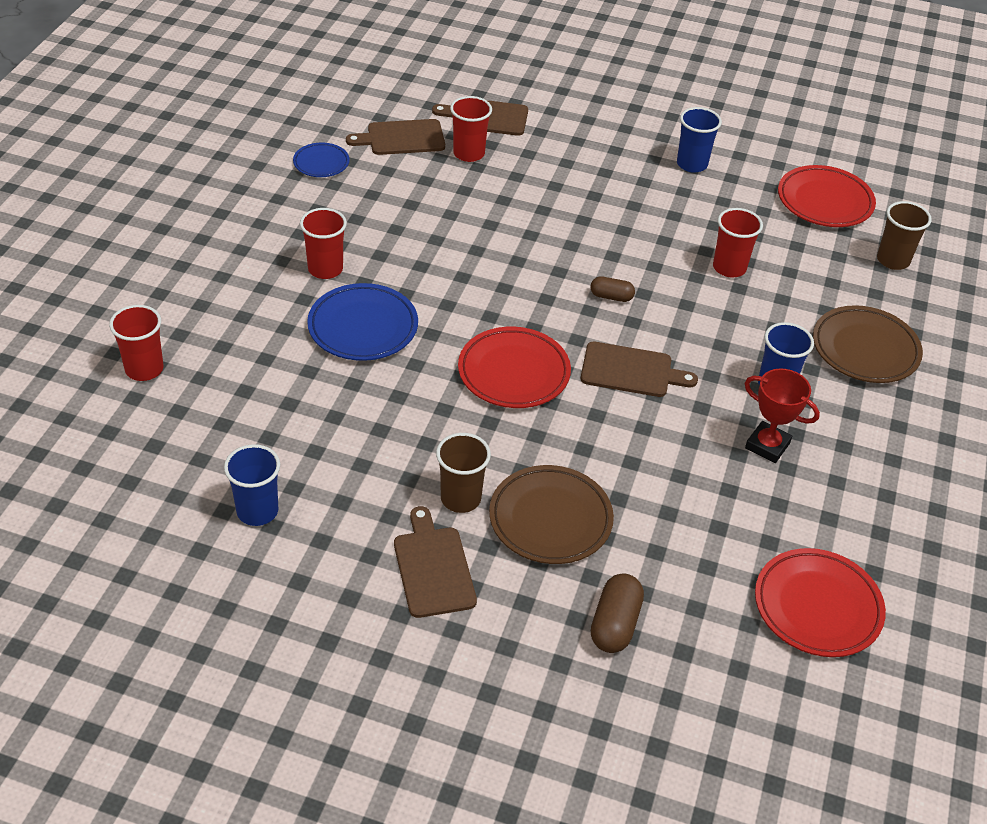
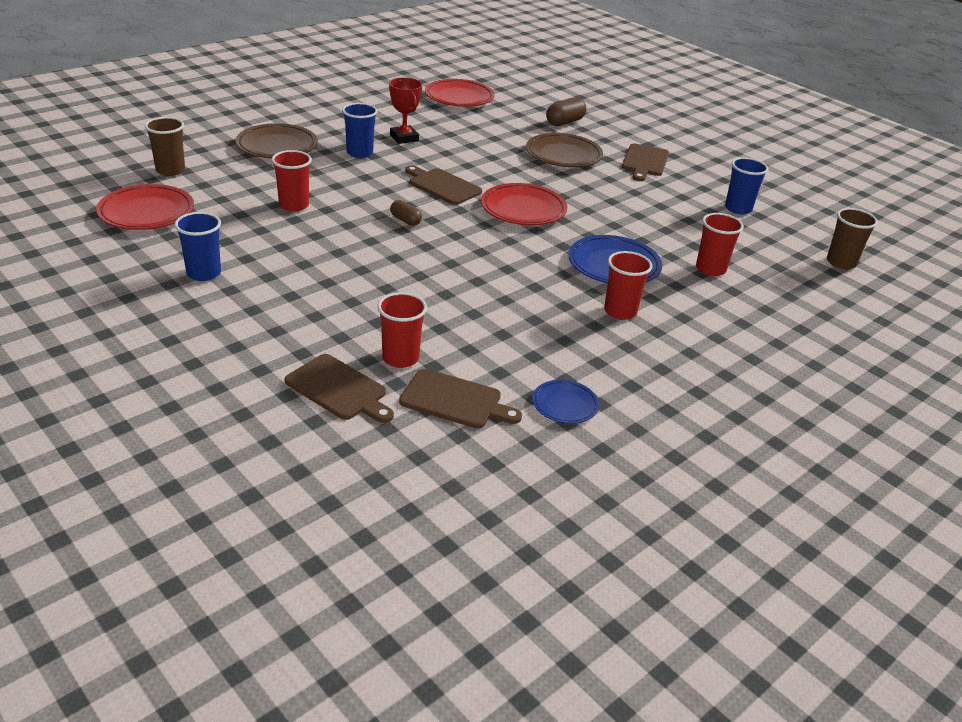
camera: 150 degrees left, 10 degrees down
(144, 369) = (800, 297): red cup -> red cup (710, 269)
(460, 498) = (609, 176): brown cup -> brown cup (841, 262)

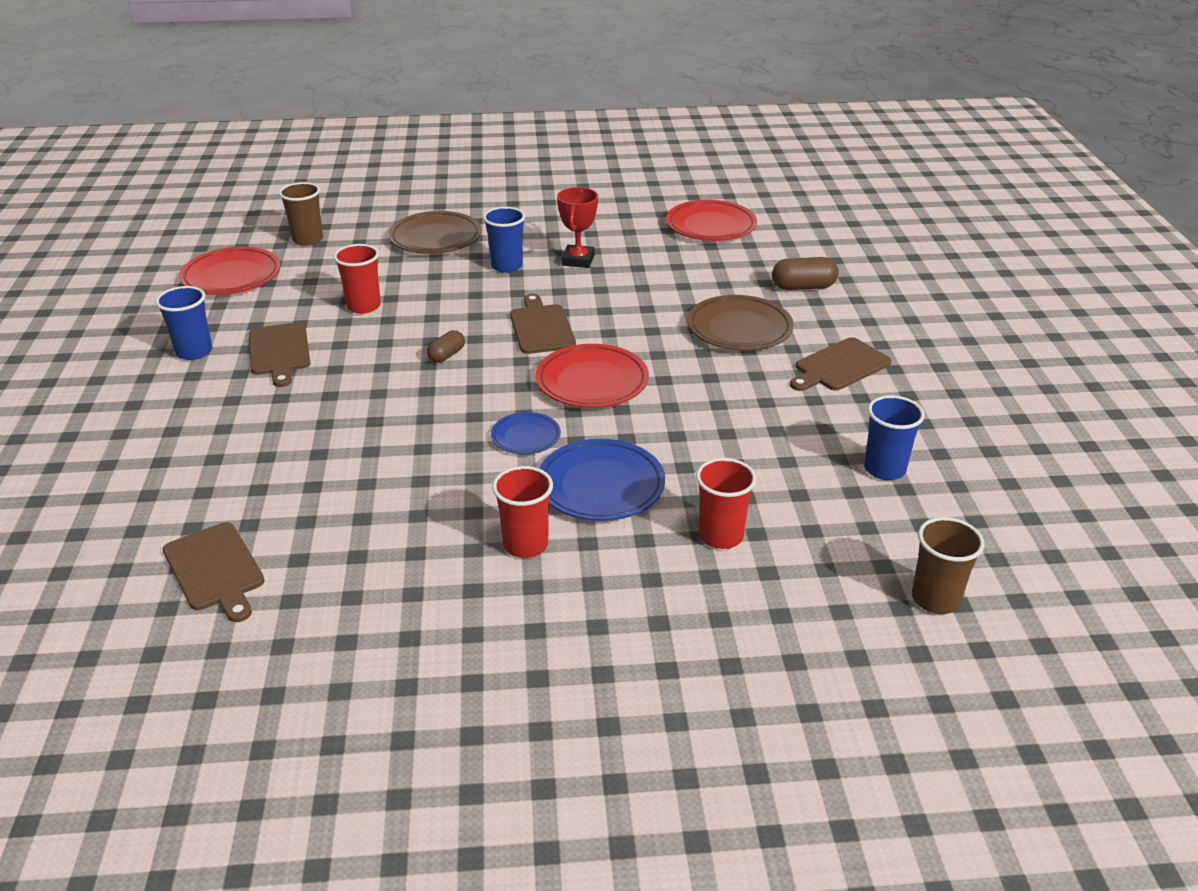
camera: 40 degrees right, 0 degrees up
(339, 389) = (138, 511): brown cutting board -> brown cutting board (279, 352)
(400, 358) = (231, 503): red cup -> none
(405, 220) = (447, 355): brown capsule -> brown capsule turned 45 degrees clockwise
(565, 405) = (307, 625): blue plate -> blue plate (526, 437)

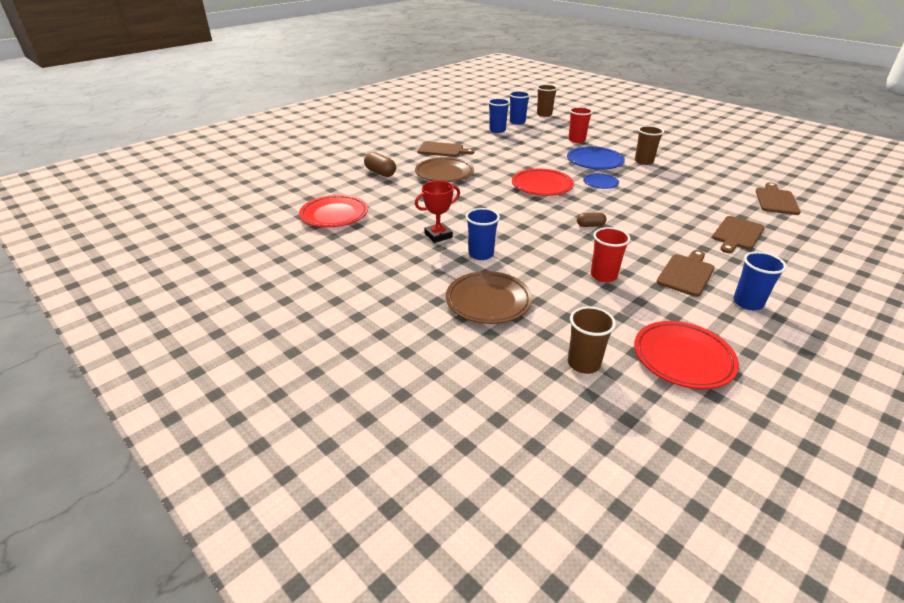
camera: 130 degrees left, 0 degrees up
(525, 544) = (643, 161): red cup -> brown cup
(541, 327) = (523, 214): brown cutting board -> brown cutting board (737, 234)
(914, 524) = (517, 122): none -> blue cup

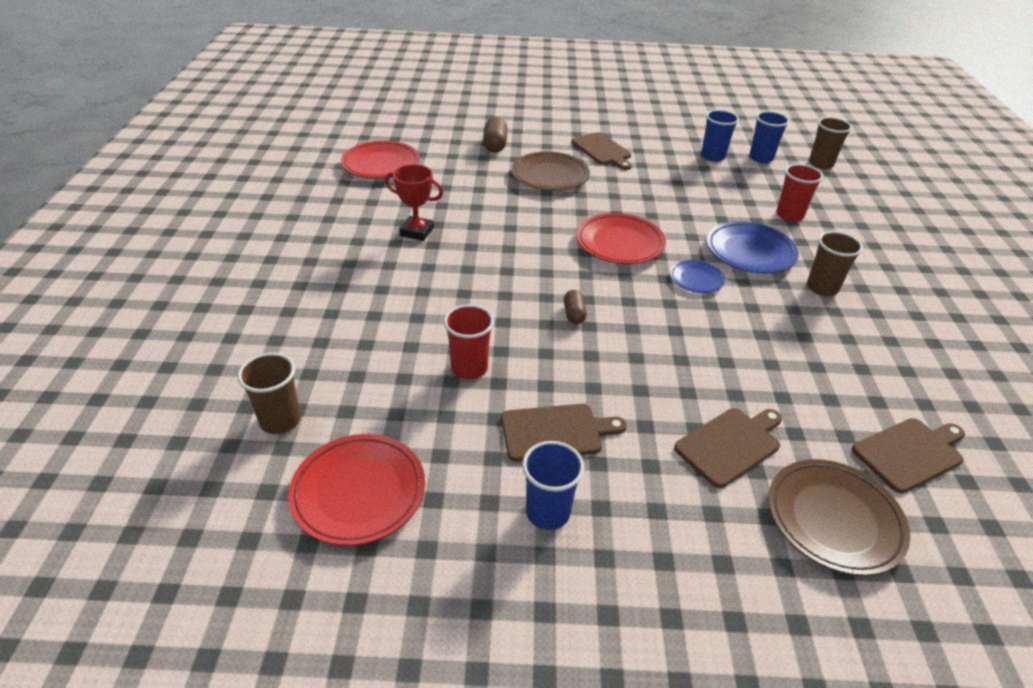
camera: 45 degrees right, 5 degrees up
(481, 254) = (413, 271): blue cup -> none
(488, 301) = (330, 314): brown plate -> brown plate (833, 520)
(590, 225) = (574, 314): brown capsule -> brown capsule turned 45 degrees clockwise
(737, 234) = (730, 445): brown cutting board -> brown cutting board turned 150 degrees clockwise

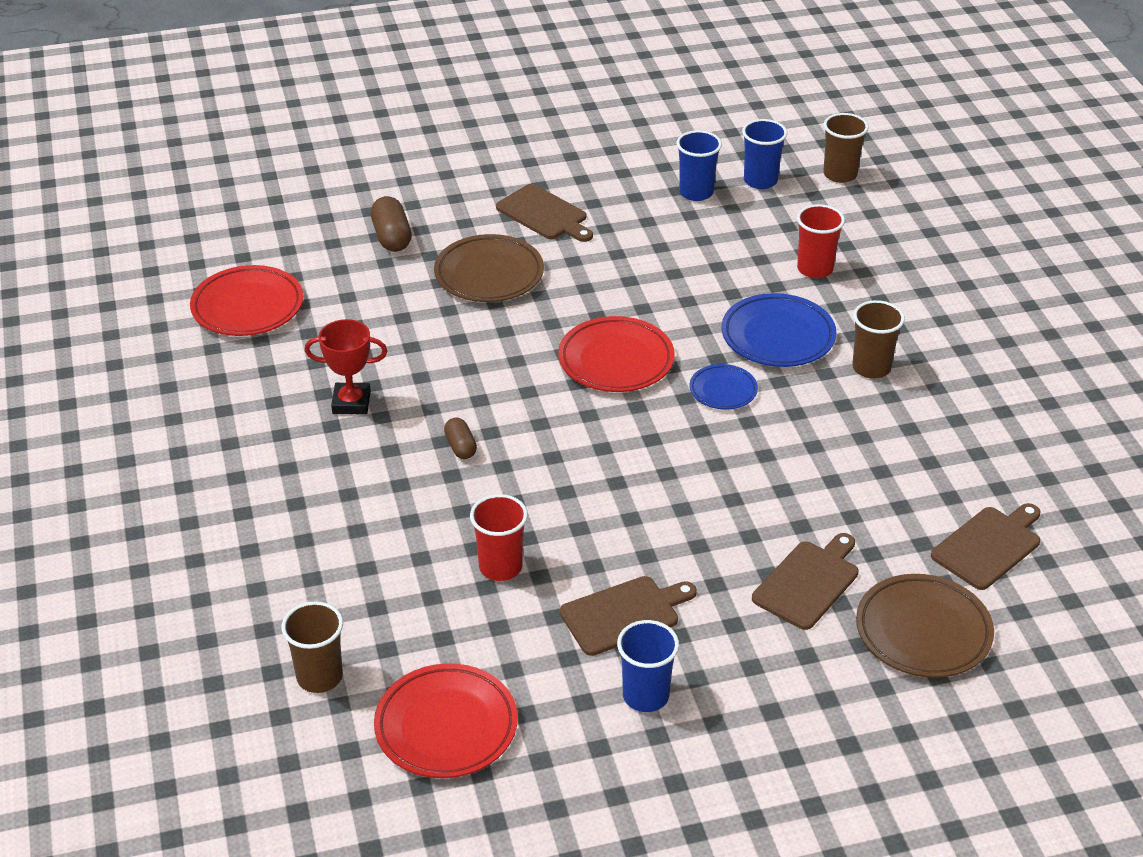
camera: 15 degrees left, 0 degrees up
(574, 314) = (594, 472): brown capsule -> brown capsule (460, 447)

